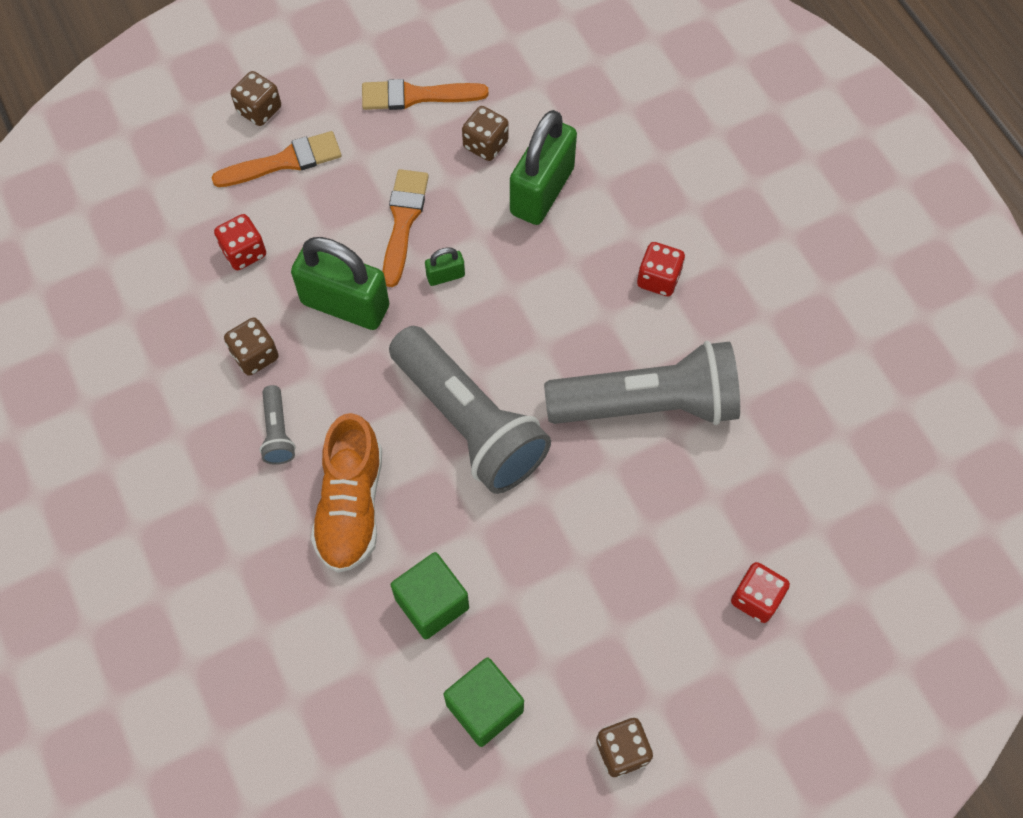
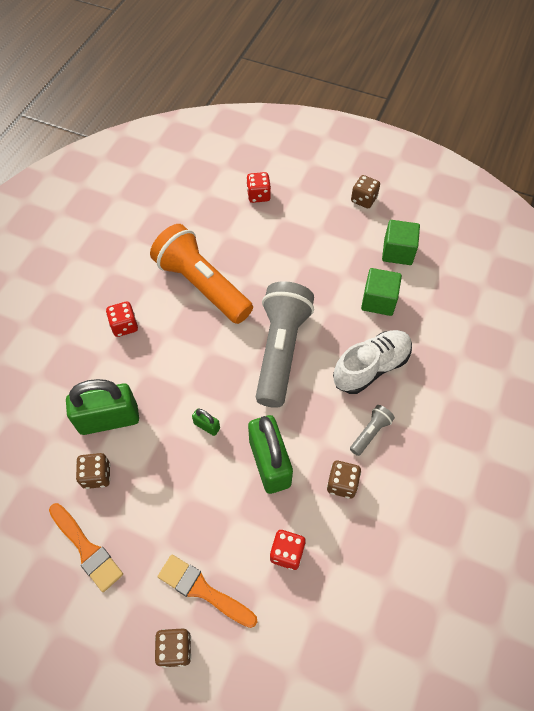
camera: 130 degrees left, 5 degrees down
(351, 505) = (371, 367): orange shoe -> white shoe
(403, 221) = (189, 478): orange brush -> none
(648, 404) = (202, 285): grey flashlight -> orange flashlight

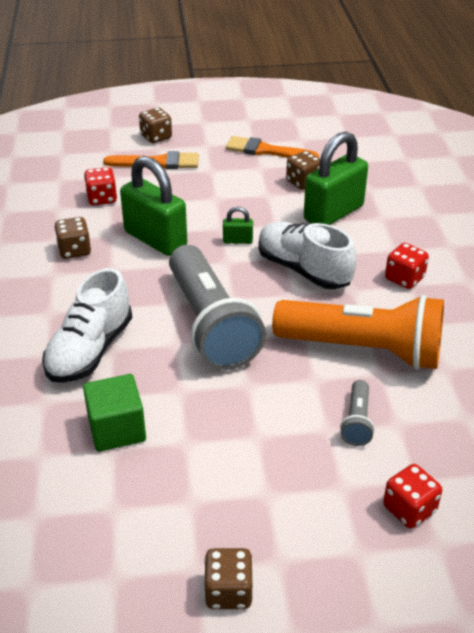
camera: 150 degrees right, 20 degrees down
(183, 369) = (303, 270): none -> white shoe
(370, 433) = (63, 295): grey flashlight -> grey flashlight (357, 421)
(397, 252) = (120, 516): green cube -> none

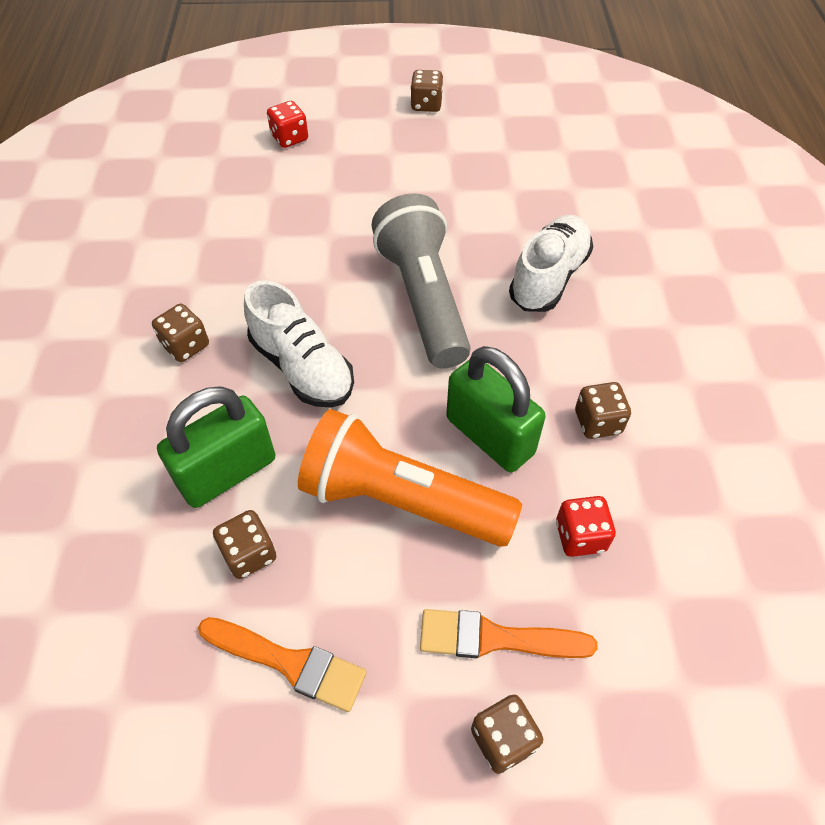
camera: 175 degrees left, 15 degrees up
(117, 429) = (511, 203): green cube -> none
(237, 240) = (377, 425): green padlock -> none
(357, 421) = (304, 197): grey flashlight -> none
(363, 349) = (272, 260): orange flashlight -> orange flashlight (401, 500)
(404, 278) = (186, 345): red dice -> brown dice

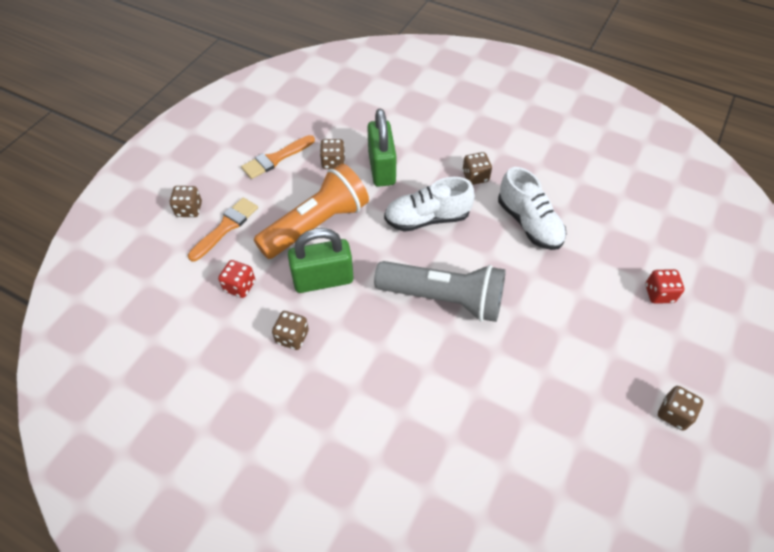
camera: 120 degrees right, 0 degrees up
(549, 277) = (418, 383): white shoe -> white shoe (529, 223)

